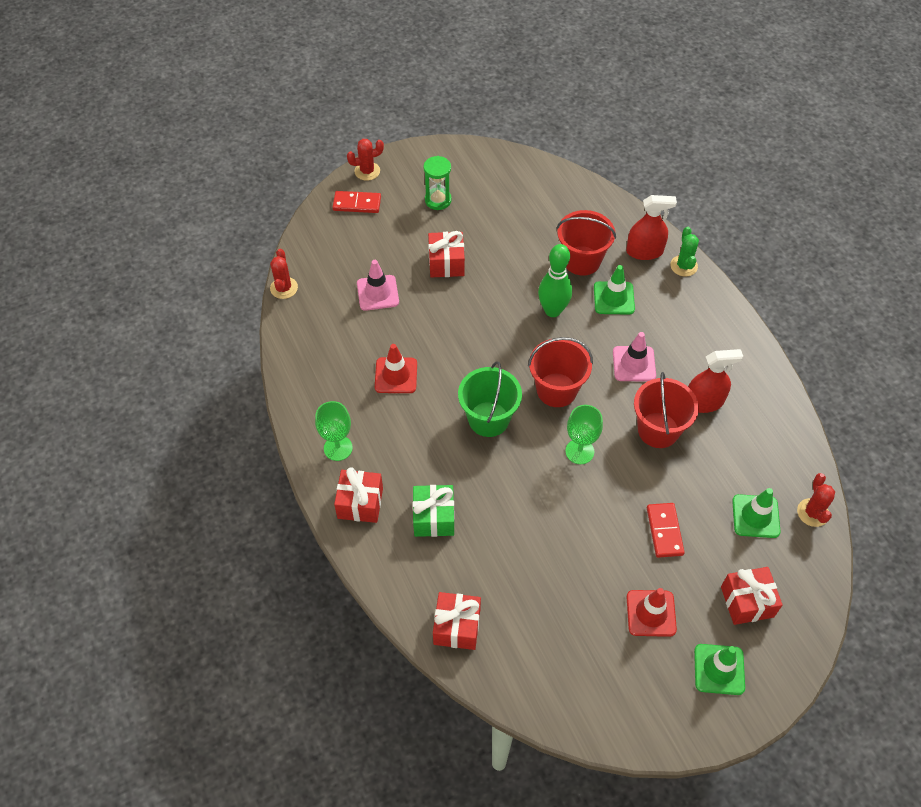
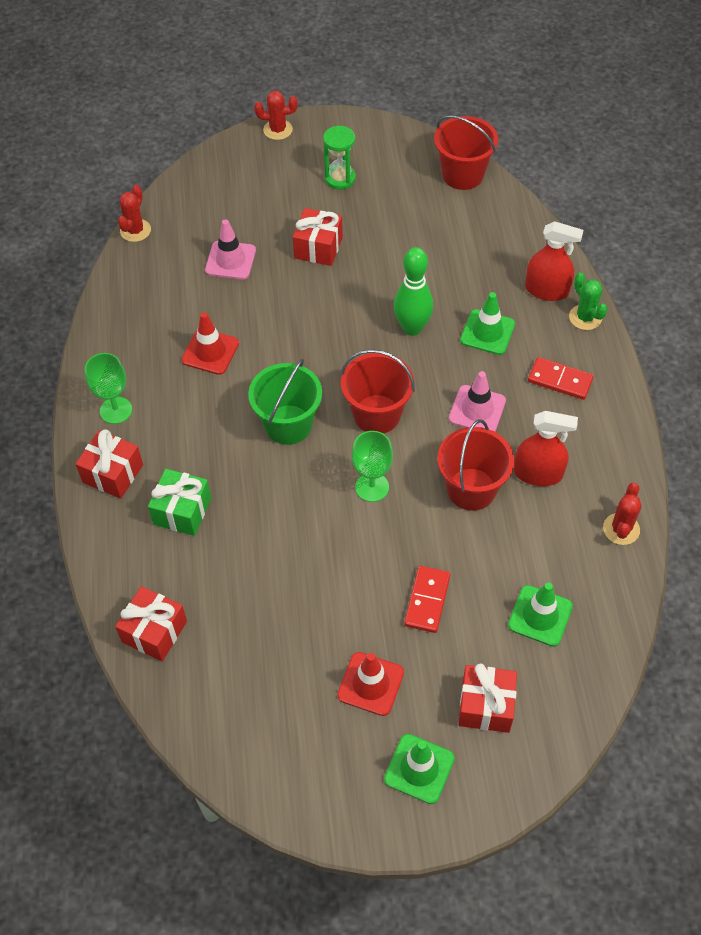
camera: 20 degrees right, 0 degrees up
(357, 204) = (251, 161): red domino -> red domino (560, 380)
(582, 261) = (470, 282): red bucket -> red bucket (462, 175)
(683, 266) = (585, 317): green cactus -> green cactus turned 45 degrees counterclockwise
(812, 512) = (609, 632): red cactus -> red cactus (621, 529)

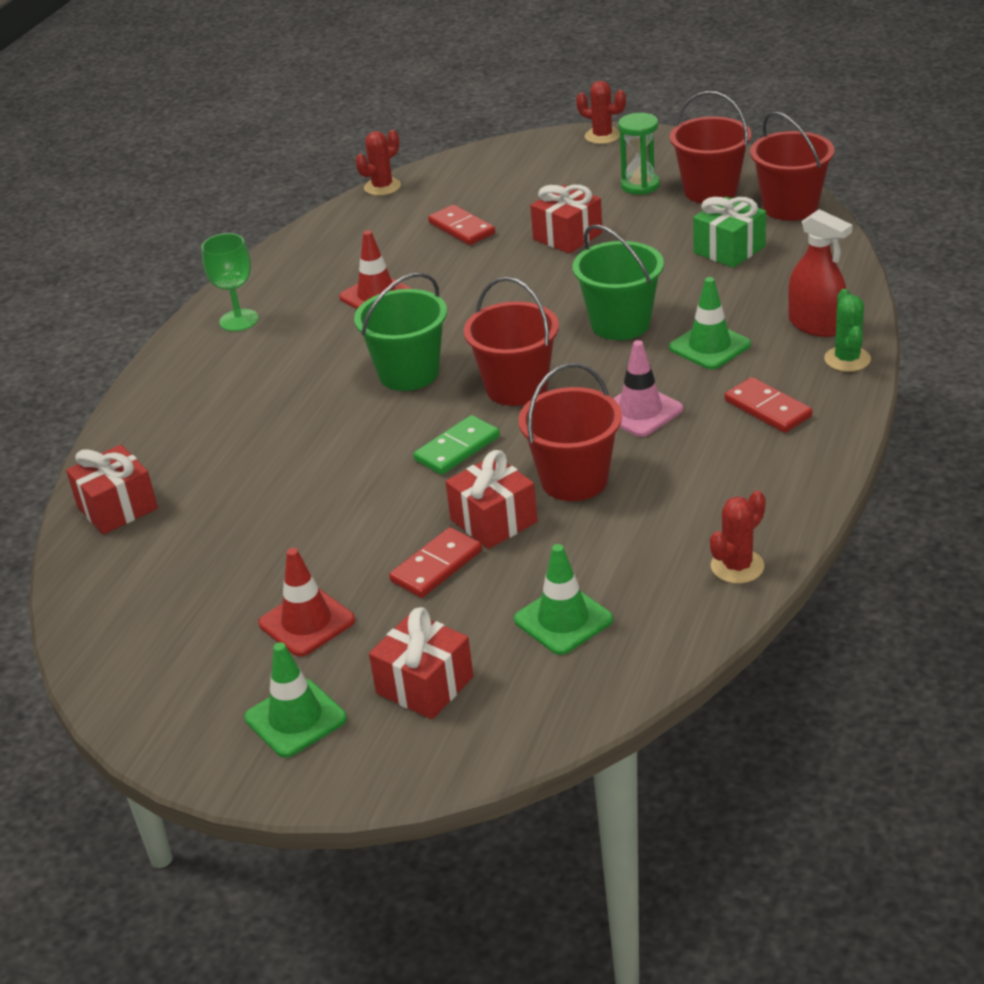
camera: 30 degrees right, 20 degrees down
(113, 473) = (191, 369): red gift -> red gift (493, 521)
(182, 511) = (234, 416): green gift -> green gift (729, 250)
(230, 260) = (461, 228): pink traffic cone -> red domino
(372, 487) = (457, 449): green goblet -> green domino
(395, 171) = (710, 191): none -> red bucket
(412, 328) = (620, 323): green bowling pin -> green bucket
(538, 473) = (670, 486): red spray bottle -> none

